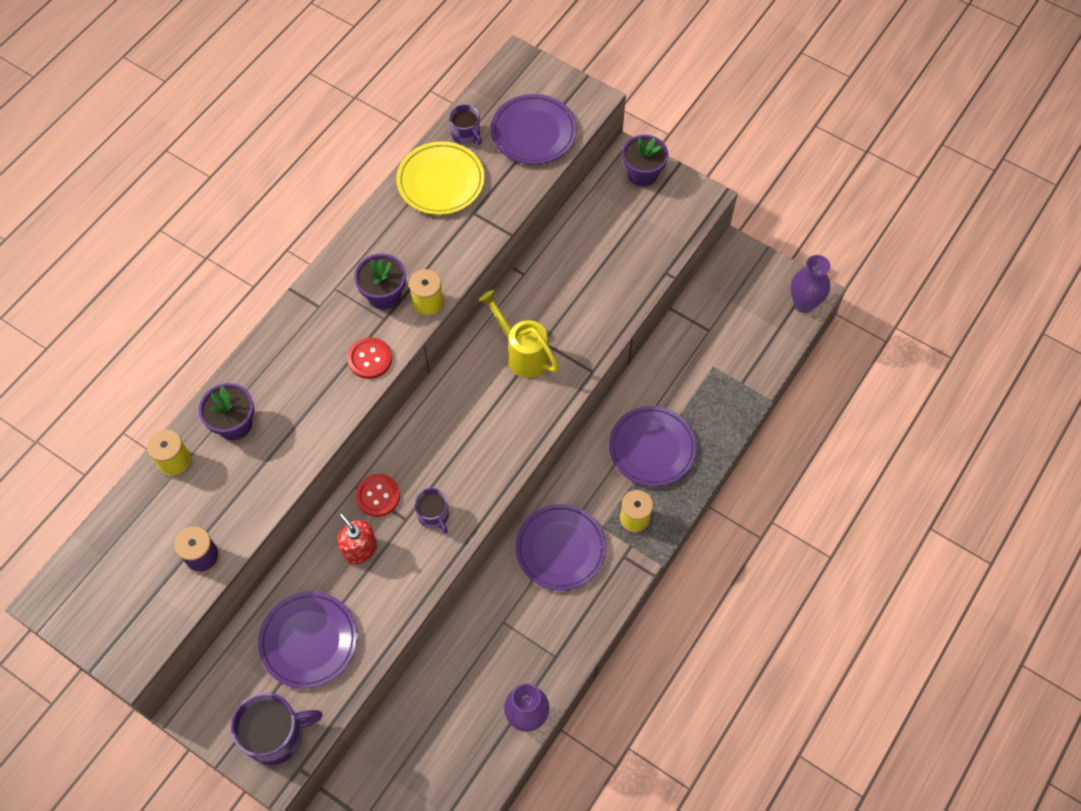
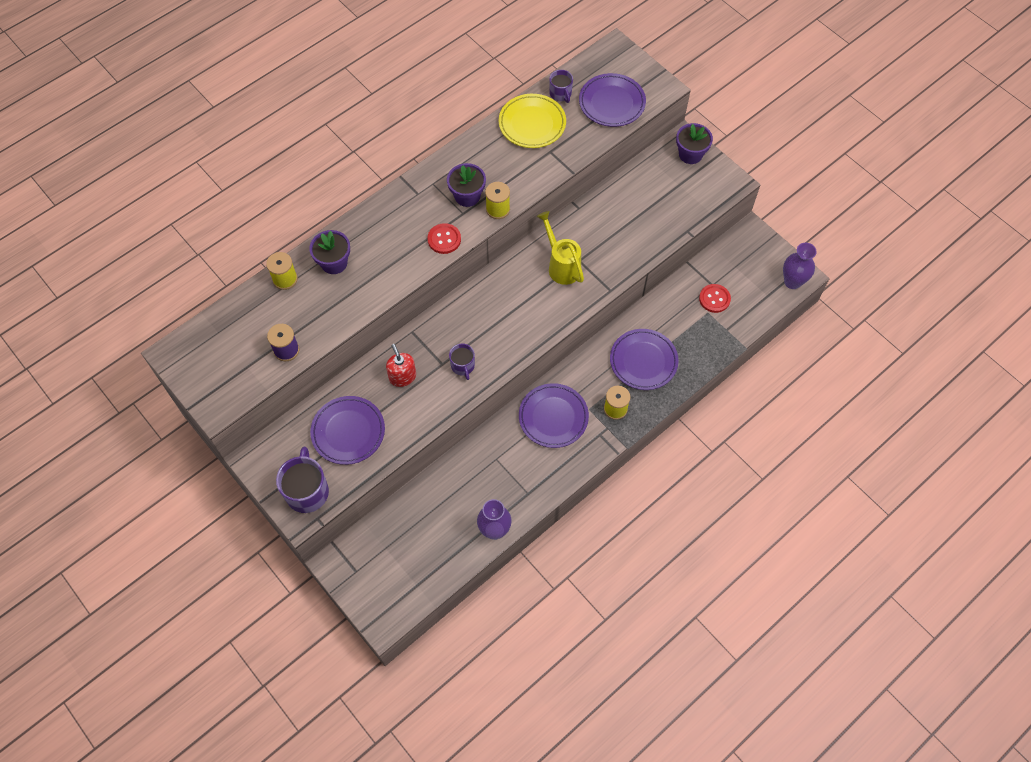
camera: 15 degrees right, 0 degrees up
(276, 735) = (307, 491): purple mug -> purple mug turned 90 degrees counterclockwise
(378, 496) = (426, 342): red button -> red button (714, 299)

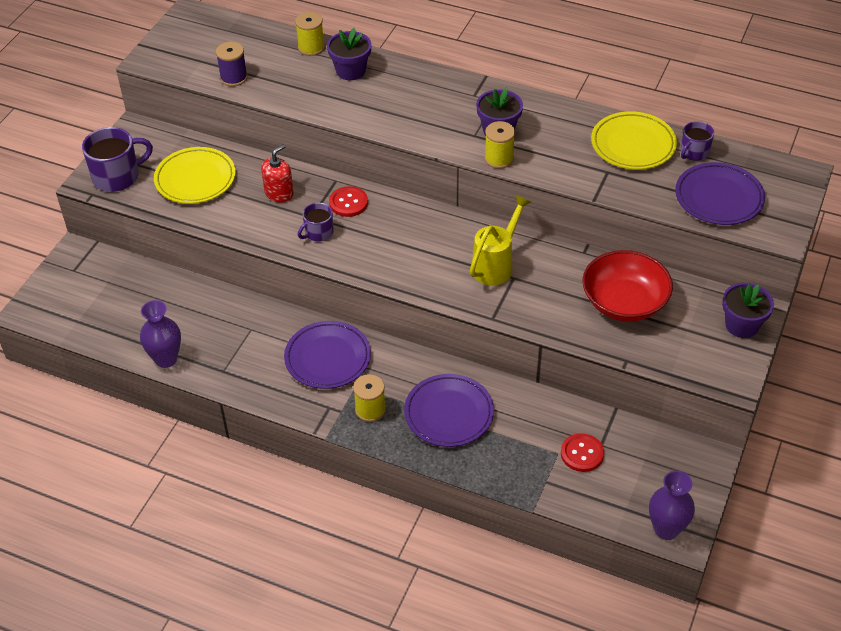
camera: 65 degrees right, 15 degrees down
(348, 432) = (195, 179): purple plate -> yellow plate
(444, 239) = (431, 133): red button -> red button (348, 203)
(637, 207) = (624, 302): none -> red bowl

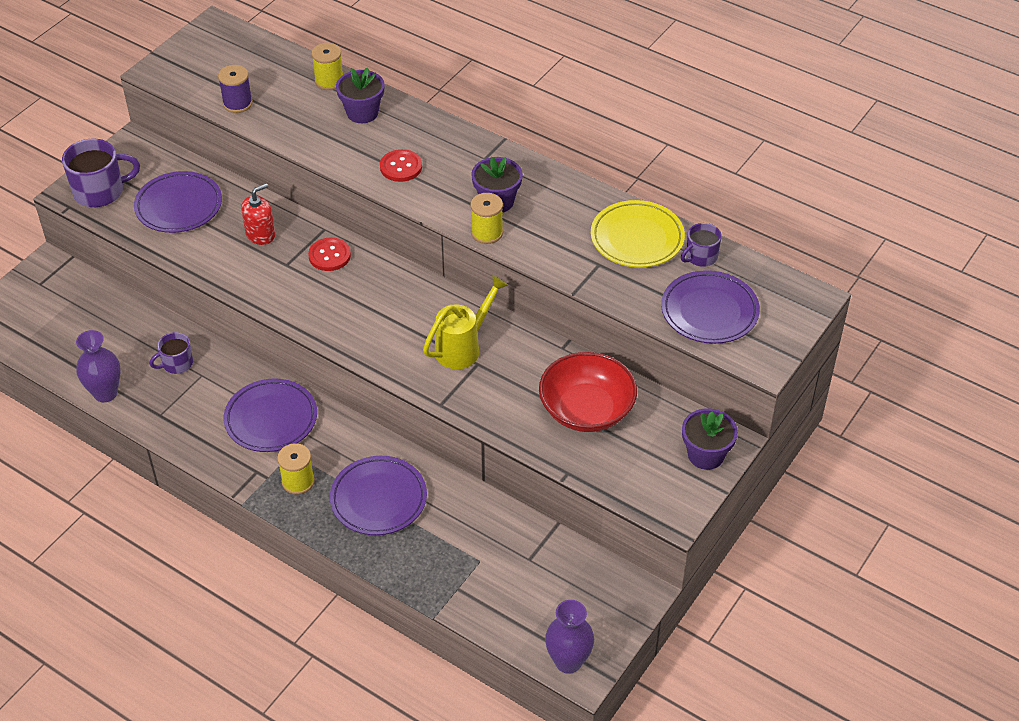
camera: 10 degrees right, 0 degrees up
(195, 179) = (179, 206): yellow plate -> purple plate
(318, 233) = (287, 283): purple mug -> purple mug (176, 363)
(582, 454) = (505, 565): red button -> red button (401, 167)

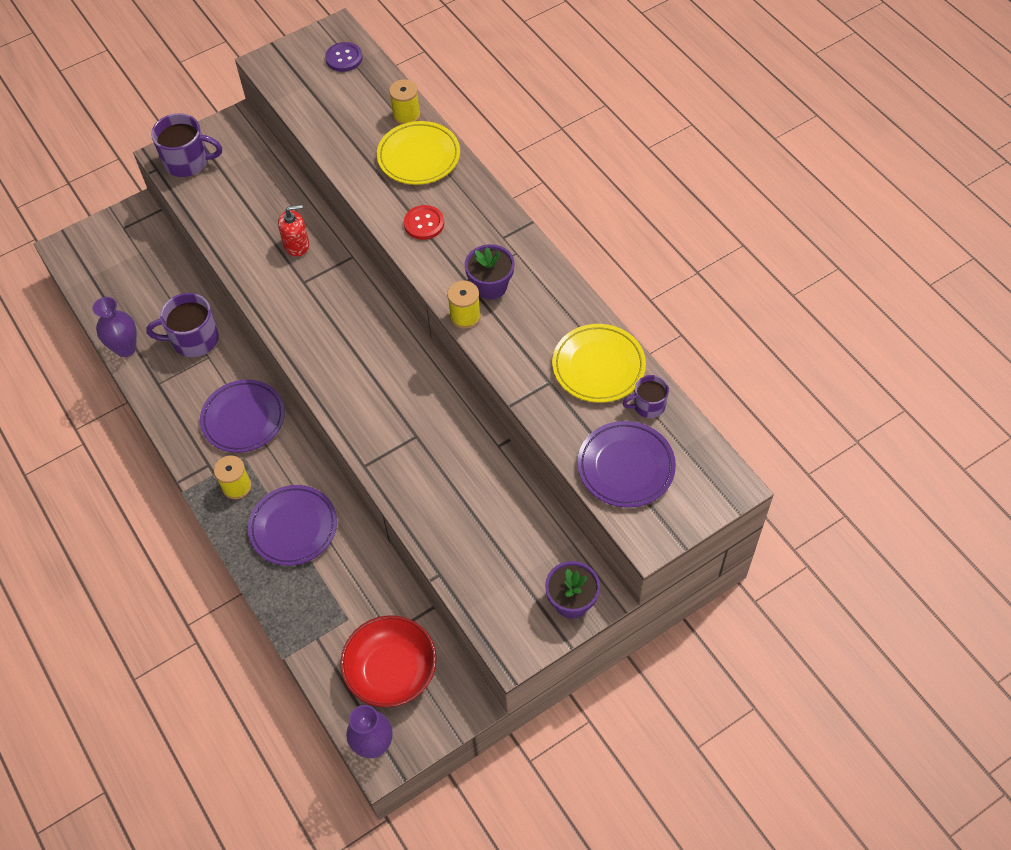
camera: 25 degrees right, 10 degrees up
(176, 363) = (194, 339): purple mug -> purple mug, size x1.72
(179, 206) = (243, 196): purple plate -> none
(236, 48) = (344, 58): none -> purple button
(237, 103) = (317, 115): purple spool -> none
(329, 255) = (344, 285): red button -> none
(362, 113) = (419, 157): purple flower pot -> yellow plate
(463, 347) = (412, 415): yellow watering can -> none
(586, 410) = (488, 516): red bowl -> red bowl (391, 671)

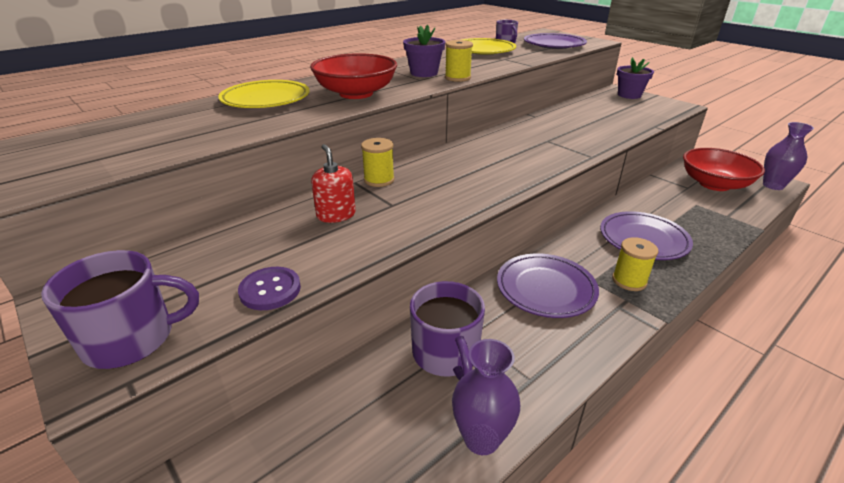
camera: 100 degrees left, 25 degrees down
(188, 161) = (132, 339): purple mug -> purple mug turned 75 degrees clockwise
(344, 58) = (67, 141): purple button -> purple button (270, 290)
(406, 115) = (200, 107): yellow spool -> yellow spool (379, 180)
(424, 223) = (356, 93): red button -> red bowl

